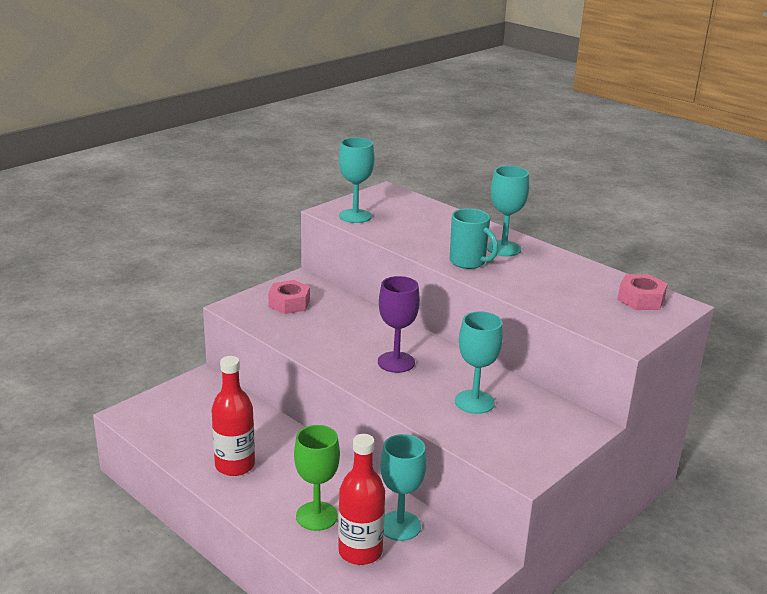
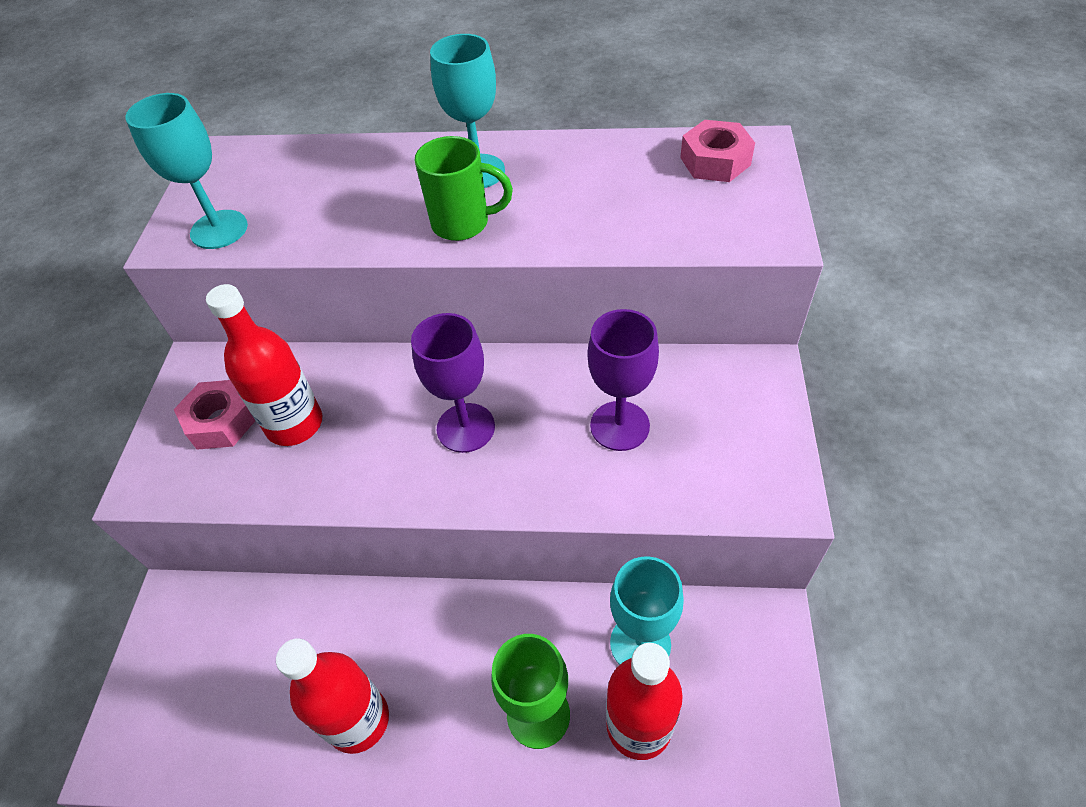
camera: 35 degrees left, 25 degrees up
(319, 320) = (294, 424): none -> red bottle
(468, 262) = (463, 224): turquoise mug -> green mug
(474, 402) = (619, 426): turquoise goblet -> purple goblet

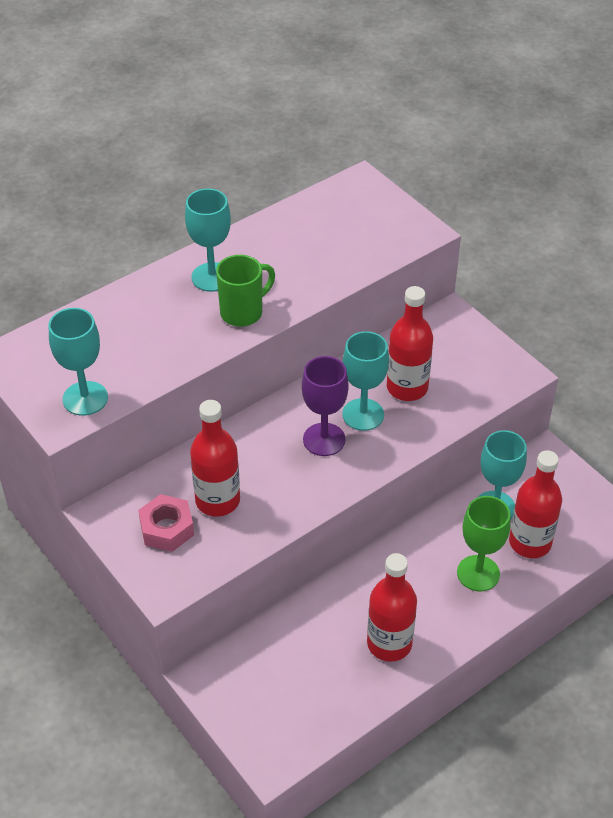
camera: 45 degrees left, 5 degrees down
(537, 426) = (363, 414): none -> turquoise goblet
(619, 426) = (407, 388): purple goblet -> red bottle
(715, 161) = (347, 202): pink nut -> none

